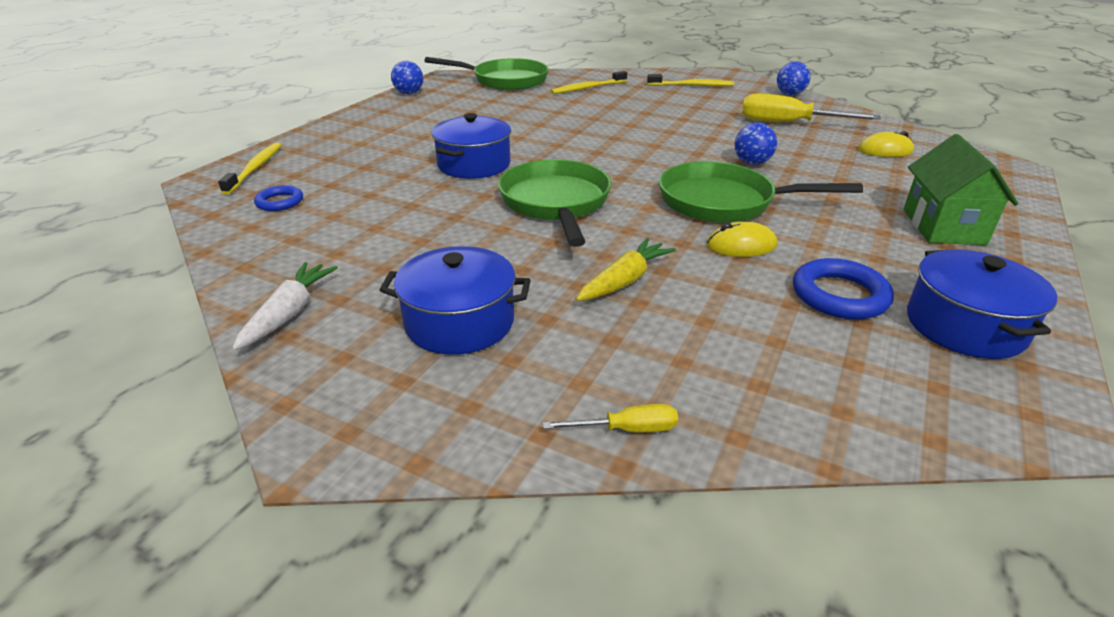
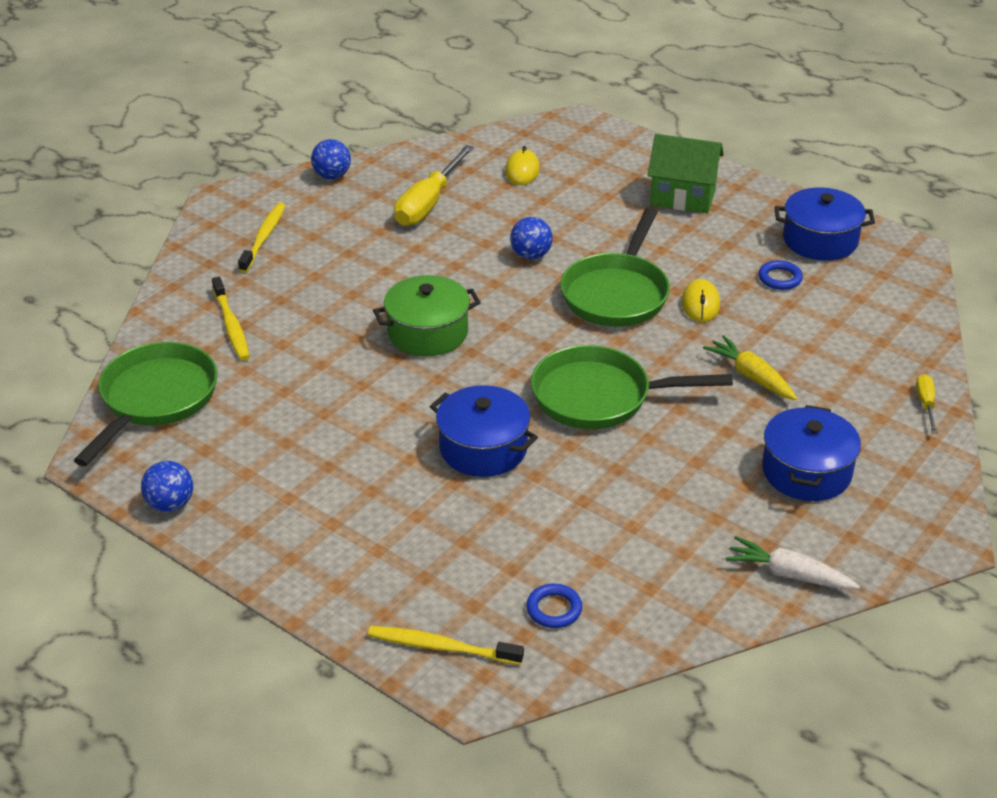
camera: 80 degrees left, 5 degrees up
(612, 137) = (428, 332): none -> green pot
(839, 295) = (780, 278): blue ring -> blue ring, size x0.62

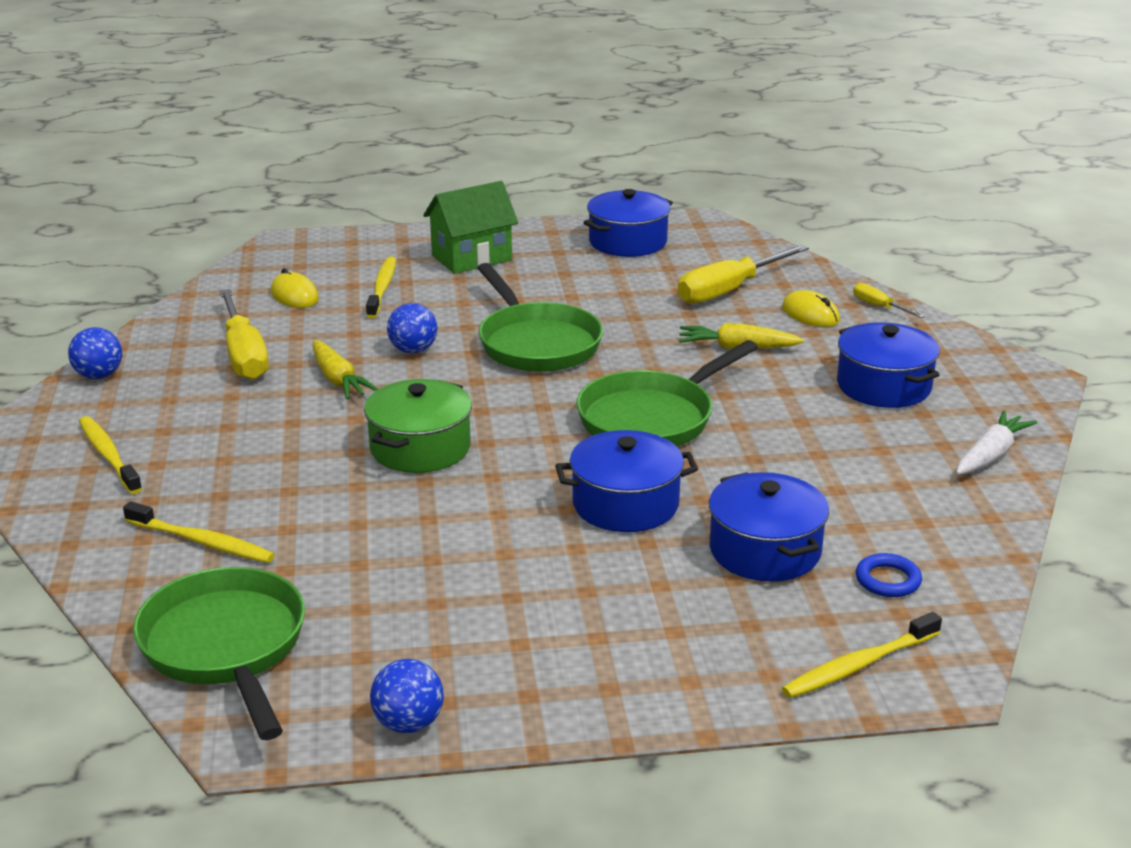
camera: 45 degrees left, 10 degrees down
(454, 253) = (338, 380): none -> yellow carrot
(513, 536) = (765, 550): none -> blue pot
(585, 193) = (382, 288): none -> yellow toothbrush
(700, 304) = (615, 320): yellow mouse -> yellow mouse (810, 314)
(780, 278) = (643, 277): blue ring -> none
(789, 574) = (991, 455): white carrot -> white carrot turned 150 degrees clockwise
(828, 324) = (729, 290): none -> yellow screwdriver

